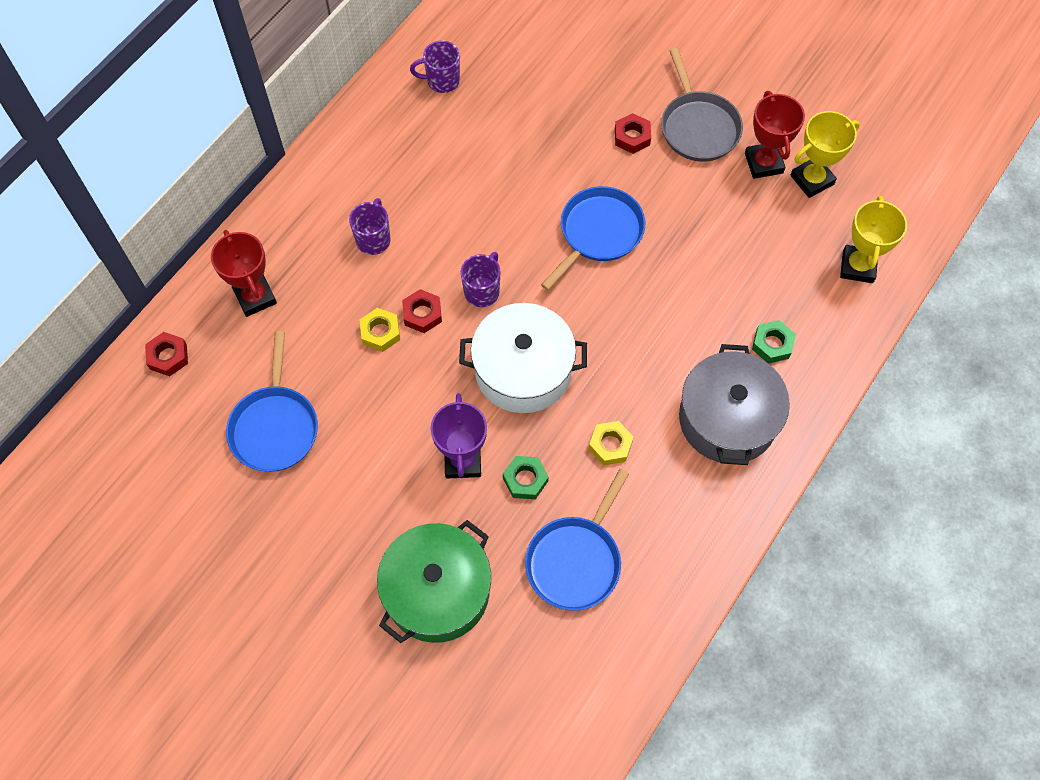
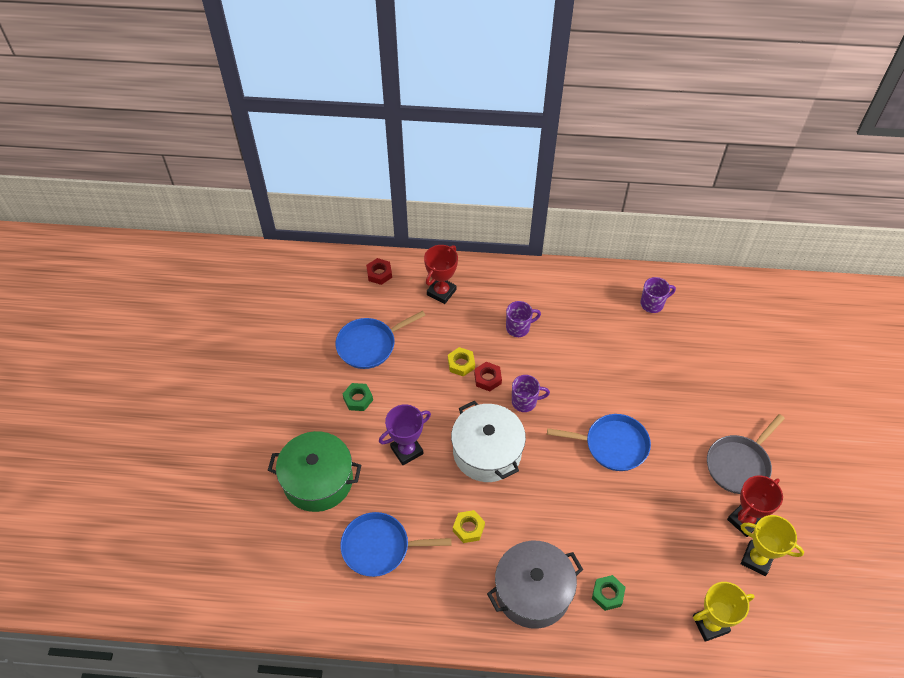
camera: 60 degrees right, 10 degrees down
(442, 81) = (652, 304): purple mug -> purple mug turned 105 degrees clockwise
(525, 480) = (415, 491): green nut -> green nut (358, 399)
(632, 137) = (699, 428): red nut -> none

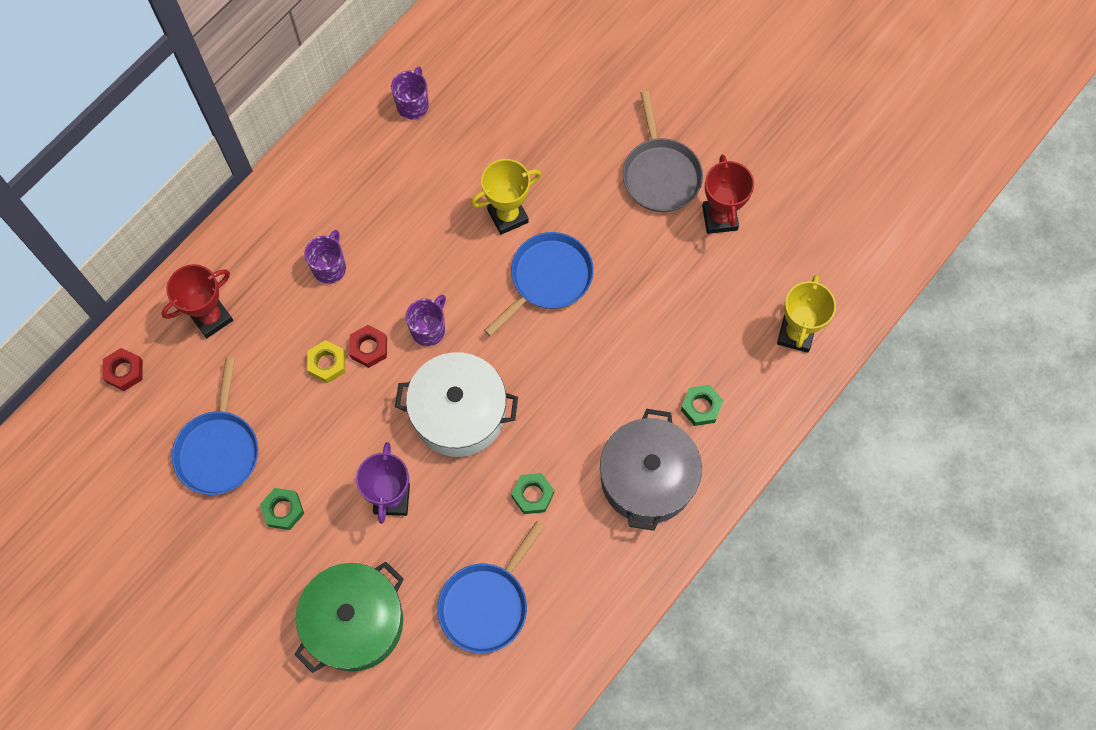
camera: 55 degrees left, 15 degrees up
(441, 292) = (211, 318): red trophy -> red trophy turned 75 degrees clockwise
(468, 528) = (532, 495): yellow nut -> green nut
(757, 559) = (764, 239): yellow trophy -> yellow trophy (507, 216)

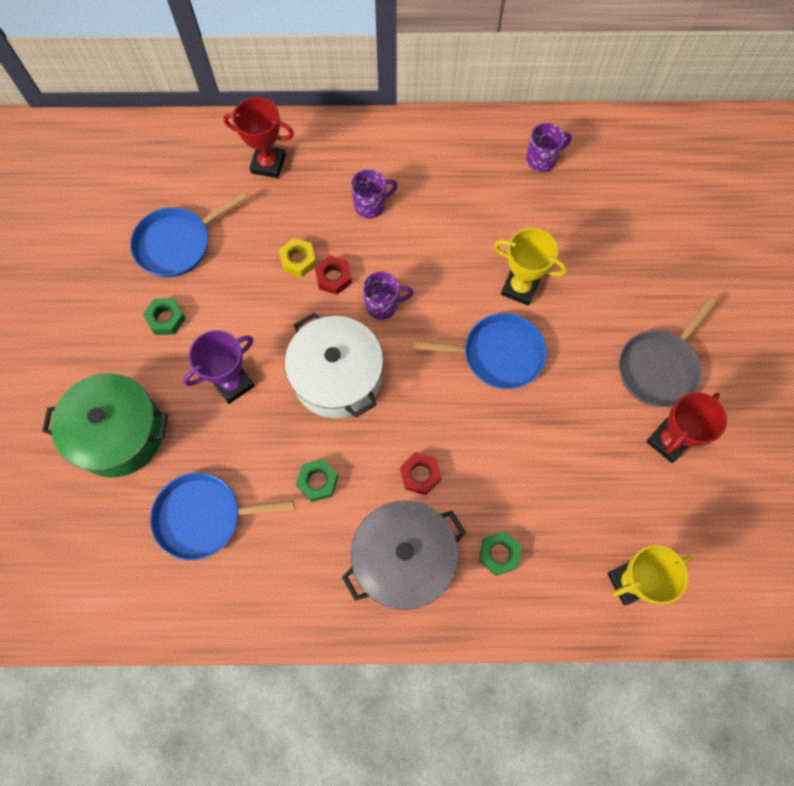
camera: 50 degrees right, 0 degrees up
(124, 371) = (185, 145): red nut -> red nut (420, 475)

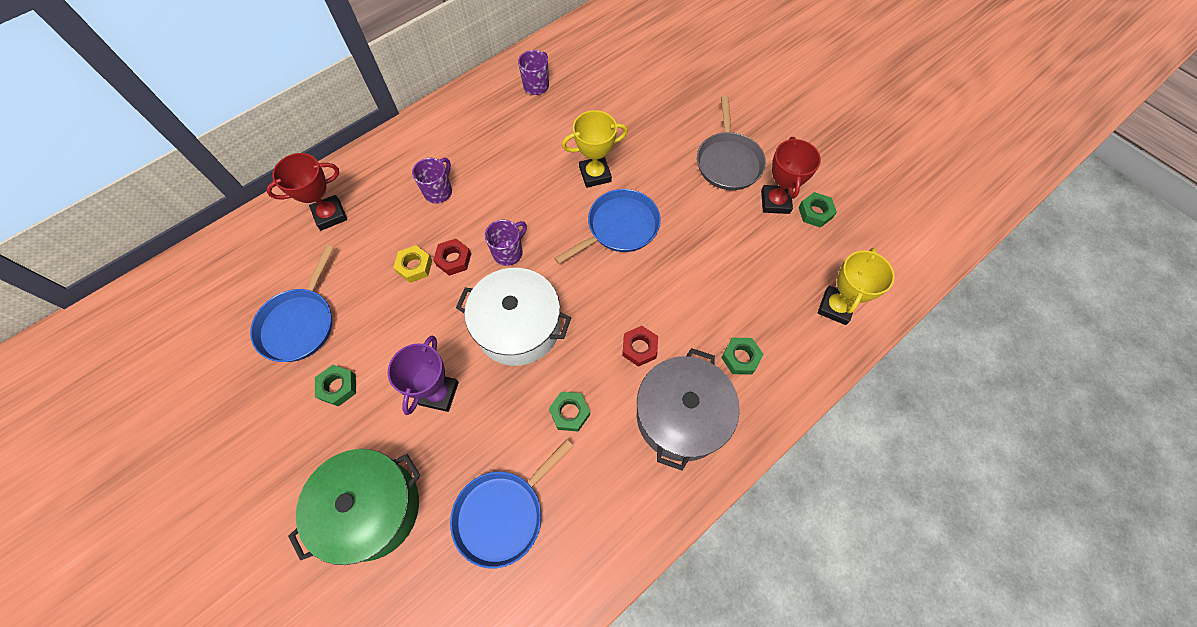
camera: 40 degrees left, 5 degrees down
(699, 481) = (815, 212): none -> green nut

